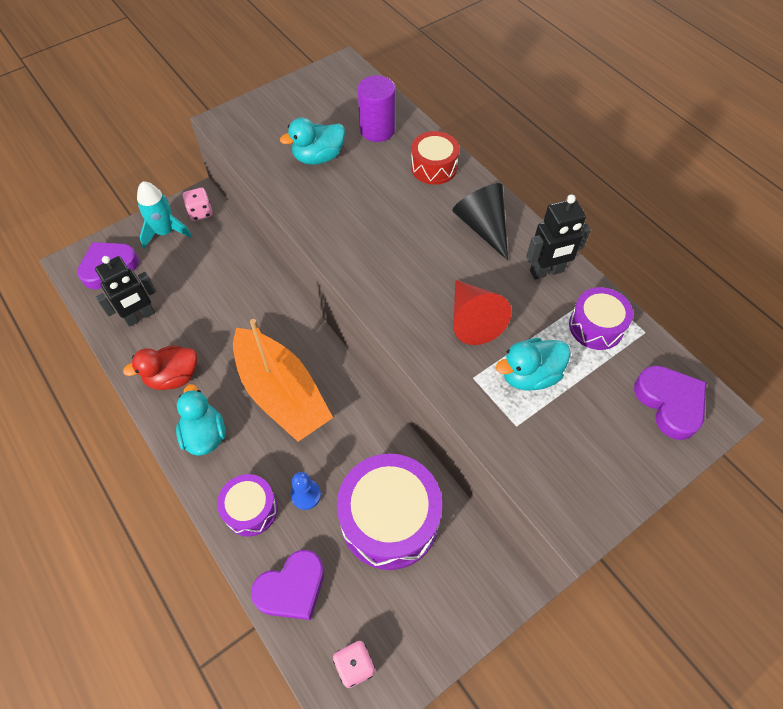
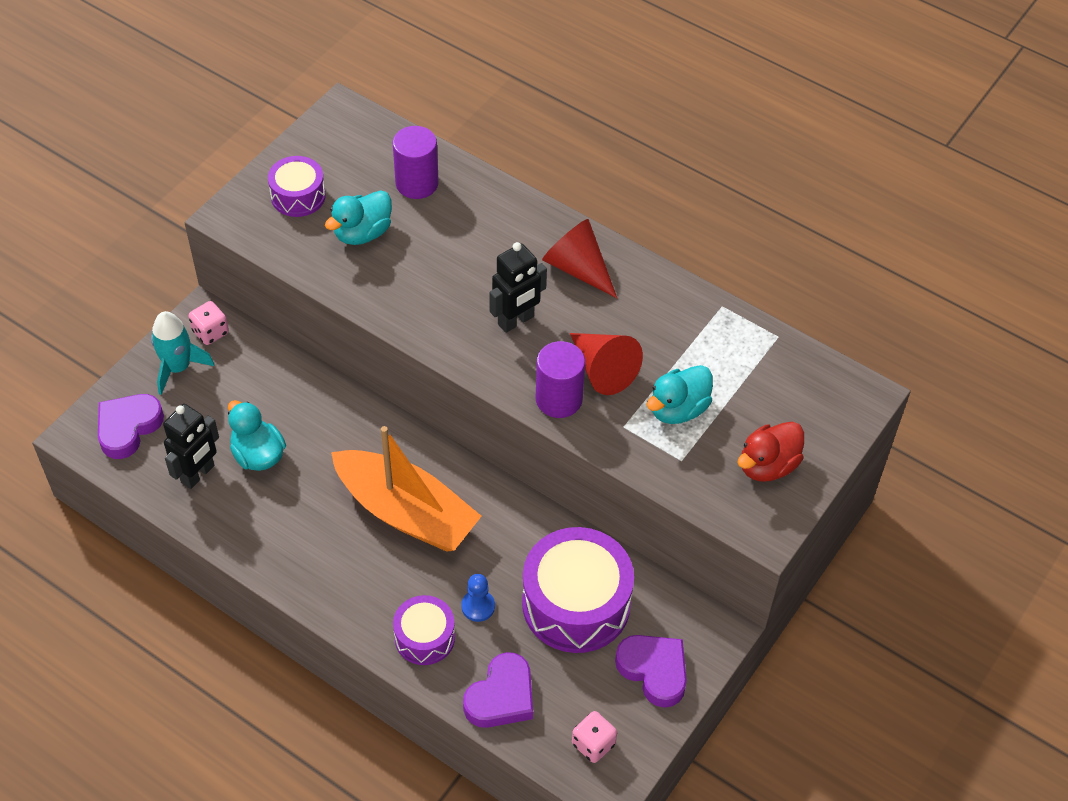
camera: 20 degrees left, 5 degrees down
(173, 377) = (272, 530): red duck -> red duck (767, 465)
(205, 435) = (339, 579): turquoise duck -> turquoise duck (258, 455)
(424, 336) = (559, 399): none -> purple cylinder
(434, 167) = (499, 213): red drum -> none
(483, 227) = (578, 268): black cone -> red cone
(547, 271) = (661, 300): black robot -> black robot (516, 321)
(596, 326) = (728, 343): purple drum -> purple drum (298, 196)
(669, 403) = (819, 399): purple heart -> purple heart (654, 671)

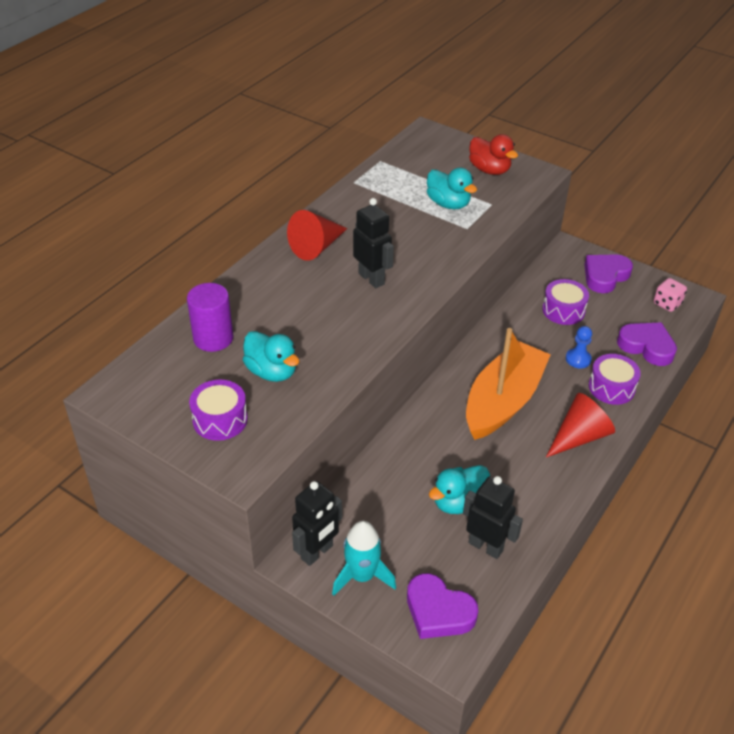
camera: 90 degrees left, 10 degrees down
(210, 332) = (317, 552): pink dice -> black robot
(559, 399) = (446, 257): purple cylinder -> none
(576, 604) = (563, 310): purple drum -> purple drum, size x0.55
(602, 369) = (416, 236): red cone -> red cone (579, 436)

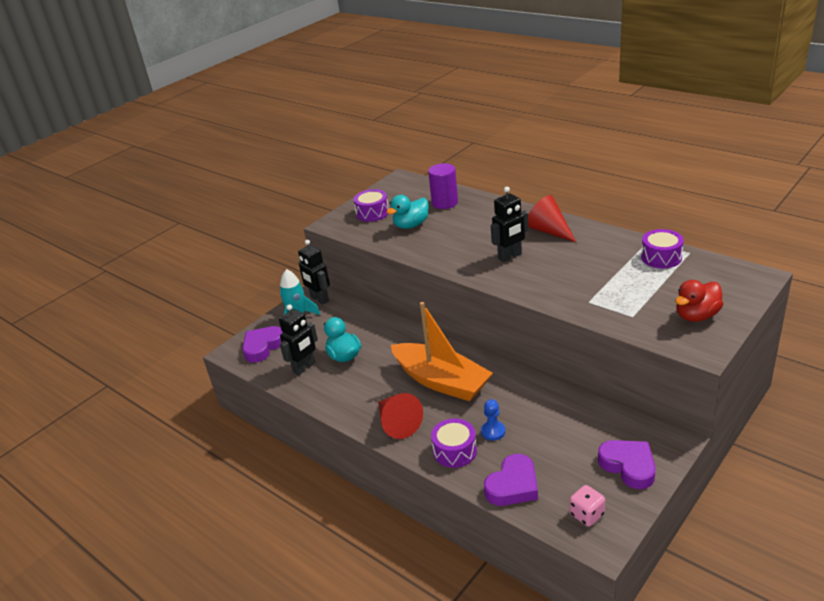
camera: 100 degrees right, 10 degrees down
(448, 204) = (626, 291): turquoise duck -> none
(563, 310) = (564, 427): purple drum -> purple drum (661, 257)

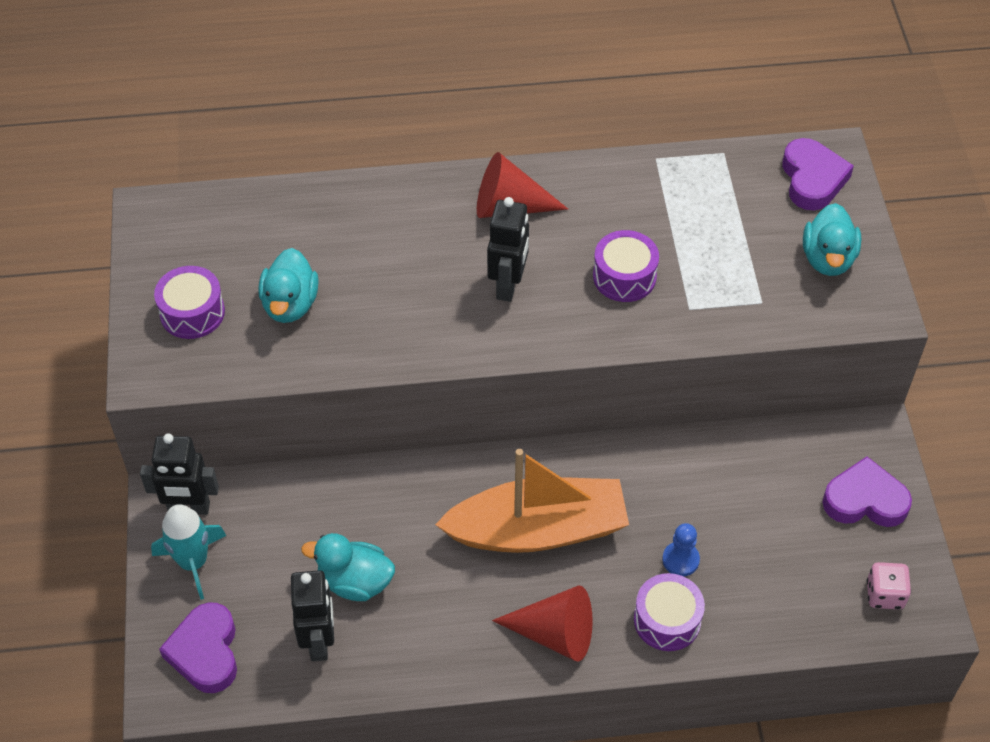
camera: 50 degrees left, 20 degrees up
(445, 203) = (290, 228): purple cylinder -> none
(513, 485) = (778, 616): purple heart -> purple heart (812, 179)
(661, 257) = (699, 180): purple drum -> purple drum (624, 276)
(696, 316) = (827, 259): red duck -> turquoise duck

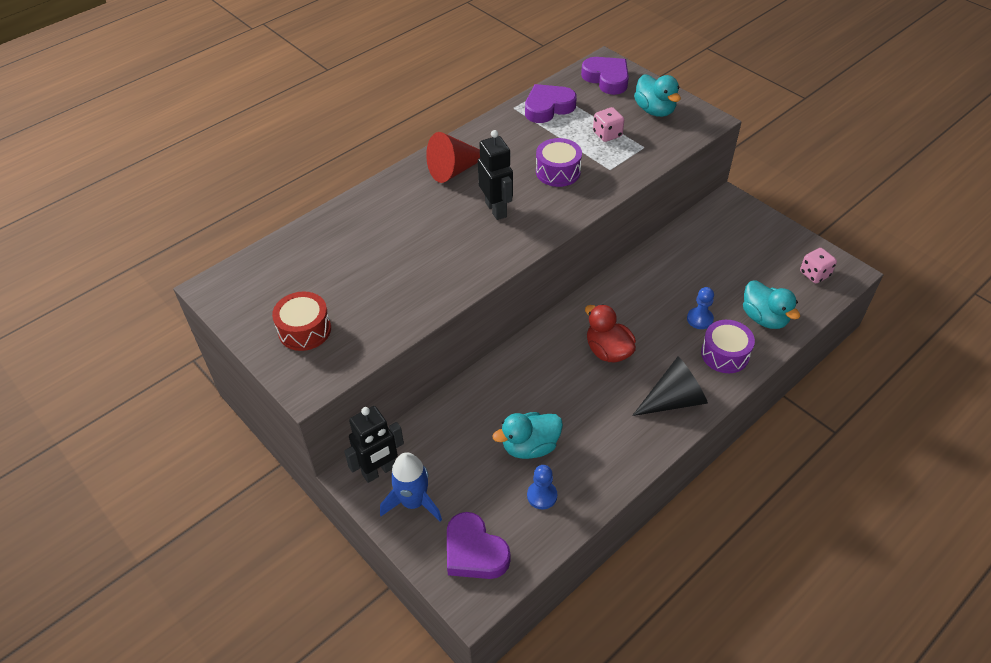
camera: 35 degrees left, 5 degrees down
(192, 312) = (304, 330): purple drum -> red drum
(193, 562) = (413, 502): turquoise rocket -> blue rocket
(290, 304) = (368, 290): turquoise duck -> turquoise duck (764, 318)
(319, 641) = (542, 495): black robot -> blue pawn
(537, 530) = (608, 351): orange boat -> red duck
(554, 633) = (673, 400): red cone -> black cone
(733, 259) = (607, 134): none -> pink dice
(865, 500) = (758, 235): purple heart -> purple heart (548, 107)

